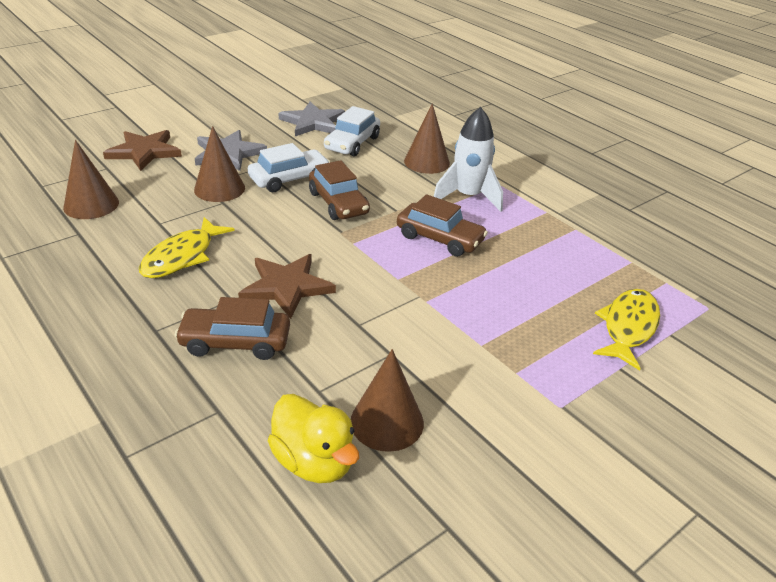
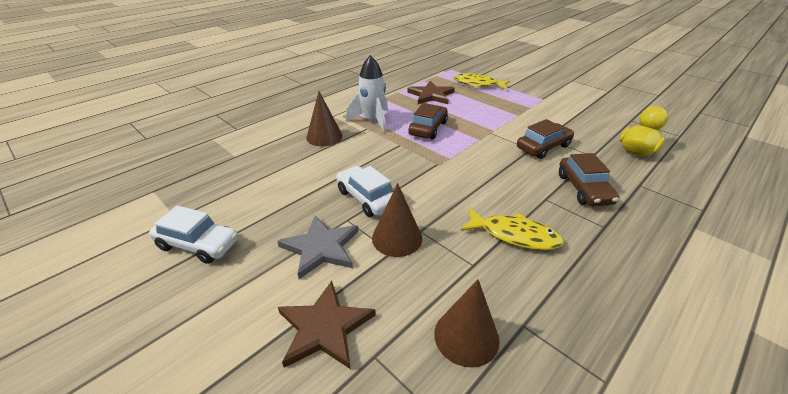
camera: 95 degrees left, 0 degrees up
(286, 287) = (516, 178): brown star -> brown star (431, 95)
(313, 122) = (245, 200): grey star -> none
(338, 203) = (399, 169): brown car -> brown car (543, 147)
(352, 143) = (293, 172): white car -> white car (198, 244)
(387, 422) = (593, 135): brown cone -> none

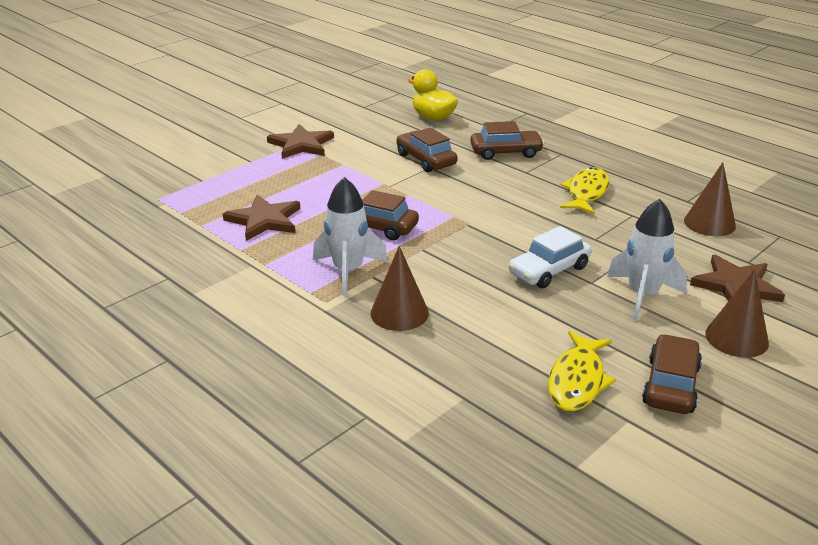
camera: 90 degrees left, 5 degrees down
(198, 244) = (670, 385): white car -> brown car
(321, 248) = (642, 295): grey star -> white rocket
(397, 238) = (611, 251): brown cone -> brown cone (736, 338)
(478, 84) = (233, 181): yellow fish -> yellow fish (577, 380)
(541, 100) = (301, 145): none -> brown star

